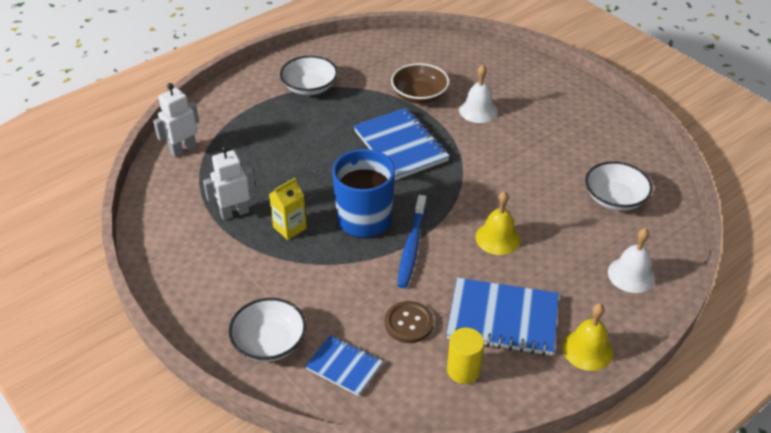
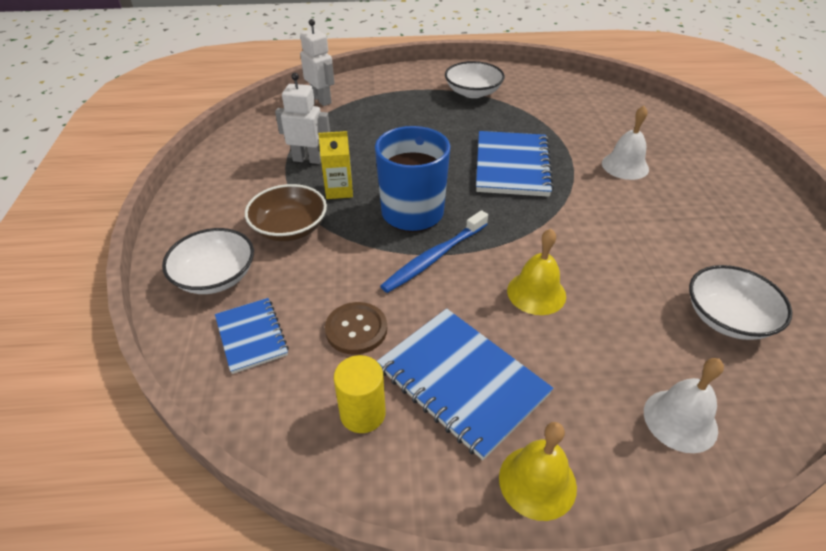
camera: 35 degrees right, 0 degrees up
(183, 149) = (321, 100): white robot -> white robot turned 60 degrees clockwise
(419, 95) = (572, 132): brown bowl -> brown bowl (289, 228)

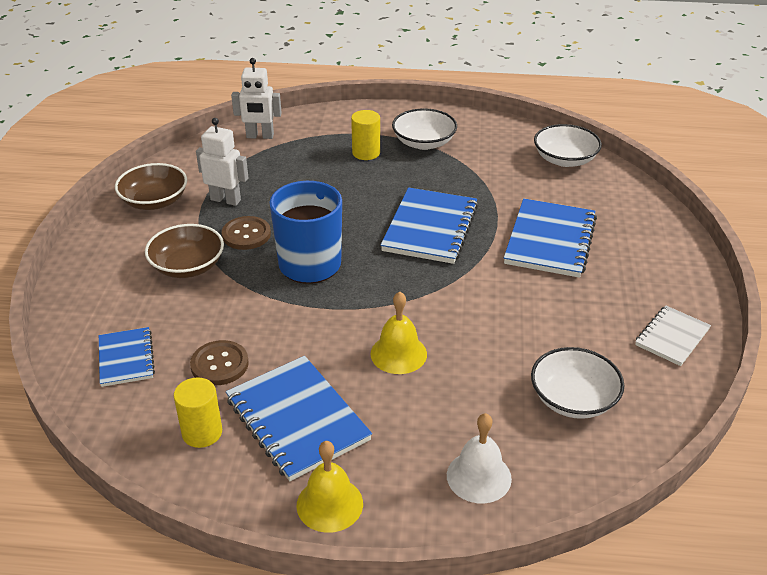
camera: 10 degrees right, 5 degrees down
(215, 276) = (108, 303): white bowl -> white bowl (565, 159)
(237, 167) = (154, 201): none -> brown bowl
(321, 100) = (260, 136): white robot -> white robot turned 120 degrees clockwise
(339, 190) = (246, 234): yellow carton -> brown button
(425, 105) = (366, 153): none -> yellow cylinder
(434, 258) = (314, 310): blue toothbrush -> none
(625, 166) = (550, 240): white bell -> blue notebook
(781, 243) = (672, 337): none -> white notebook

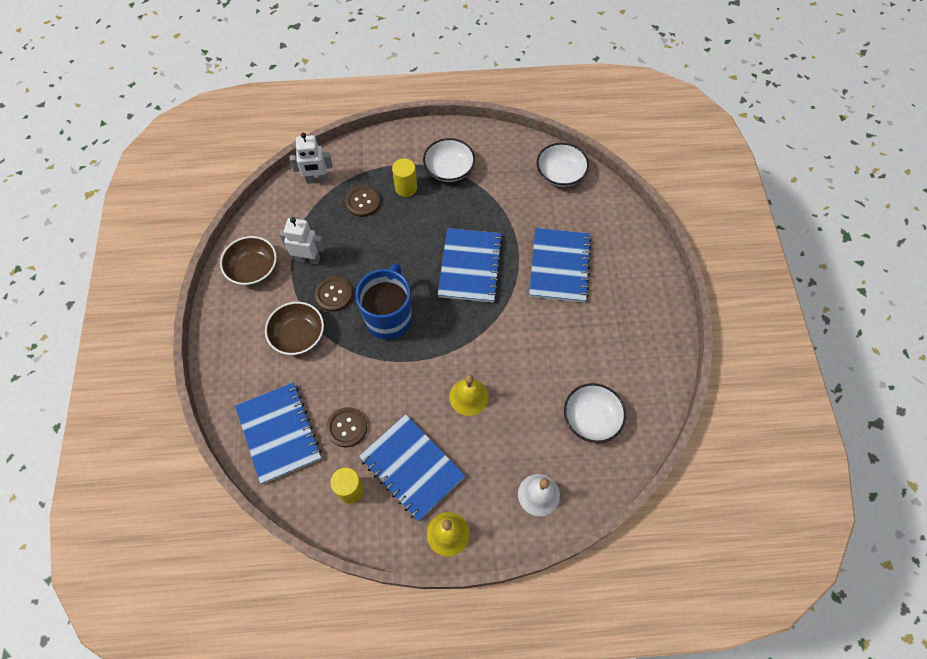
camera: 10 degrees left, 25 degrees up
(126, 358) = (279, 433): blue notebook -> blue notebook, size x1.72
(309, 159) = (363, 202): none -> brown button
(672, 337) = (652, 350): white notebook -> none

